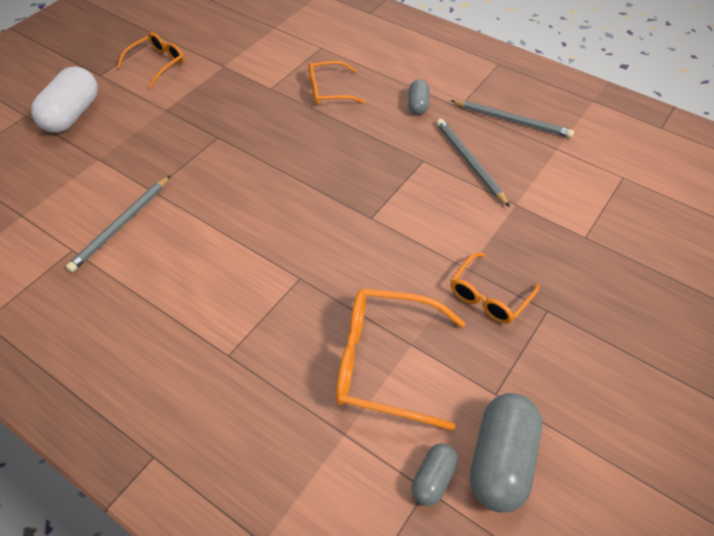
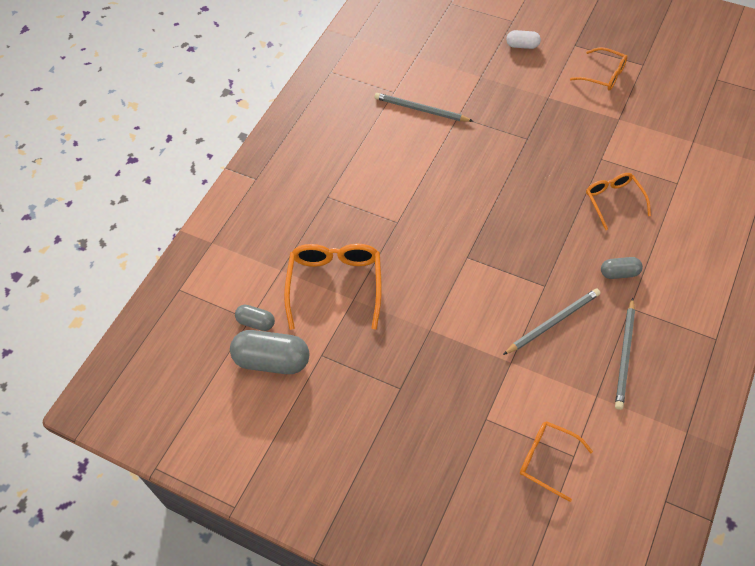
camera: 85 degrees right, 5 degrees up
(72, 115) = (522, 45): white capsule -> white capsule, size x0.54
(489, 296) = (405, 346): orange glasses -> orange glasses (547, 460)

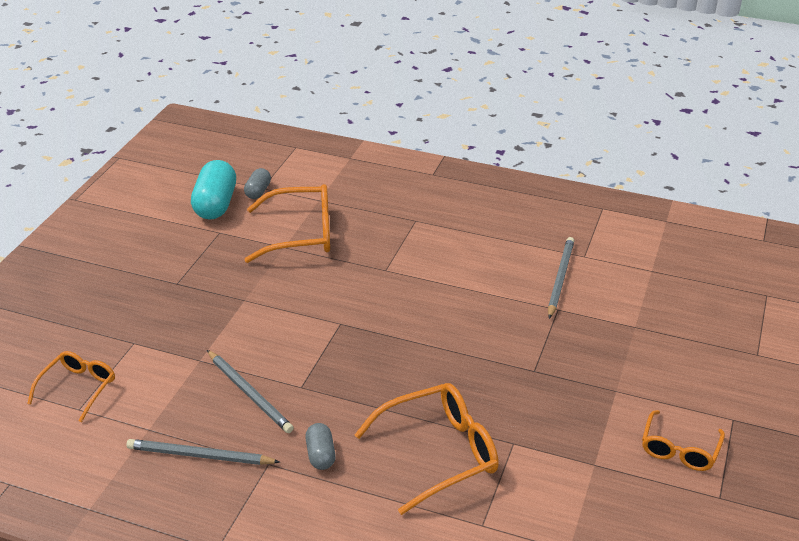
camera: 80 degrees right, 20 degrees down
(272, 360) = (215, 204): grey capsule -> turquoise capsule
(522, 45) = (709, 364): white capsule -> none
(613, 201) = (439, 453): orange glasses -> orange glasses, size x1.64

